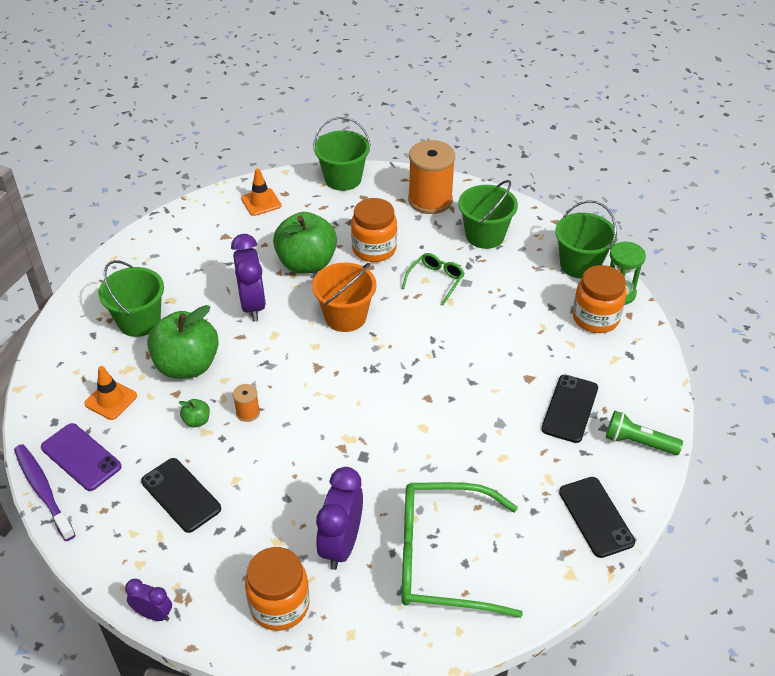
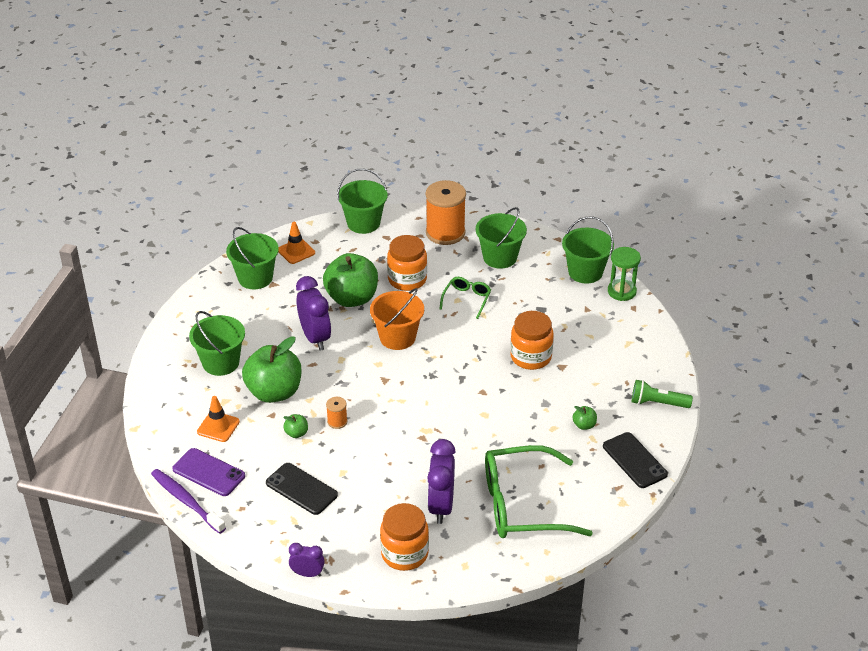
camera: 10 degrees left, 5 degrees down
(208, 227) = (255, 278): none -> green bucket
(541, 459) = (584, 425): none -> green apple
(570, 408) = (599, 385): black phone -> none
(595, 318) = (606, 313): orange jar -> orange jar (531, 357)

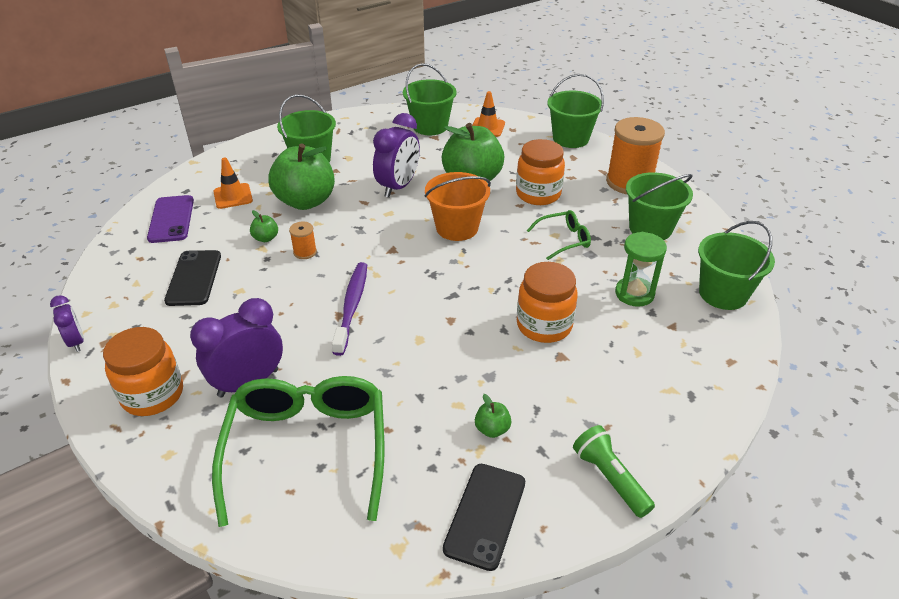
camera: 50 degrees right, 0 degrees up
(186, 501) = (125, 226): purple toothbrush -> purple toothbrush (351, 306)
(522, 505) = (307, 449): green glasses -> green glasses turned 45 degrees clockwise
(621, 291) = (739, 337): green hourglass -> green hourglass (634, 294)

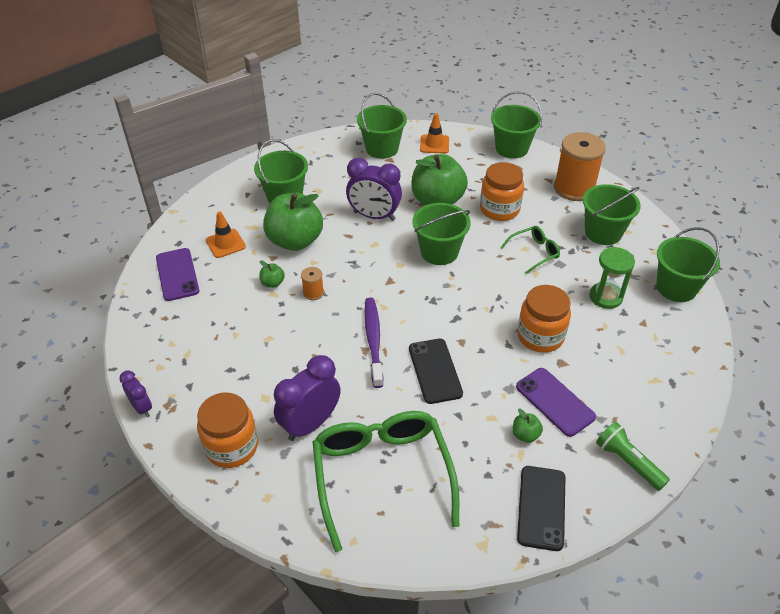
camera: 10 degrees left, 5 degrees up
(194, 278) = (222, 331): black phone -> black phone (435, 371)
(398, 187) = (374, 216): purple clock -> purple clock turned 90 degrees clockwise
(457, 228) = (439, 252): orange bucket -> green bucket
(539, 397) = (555, 402): none -> purple phone

